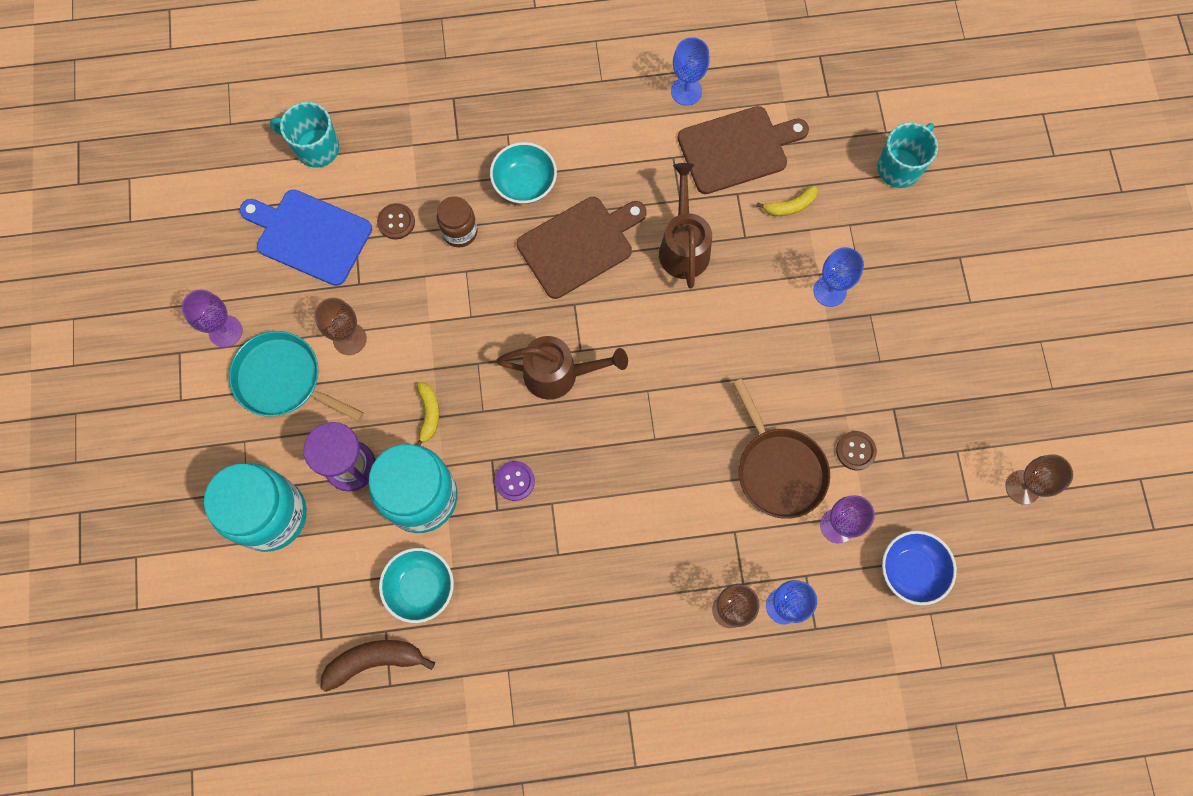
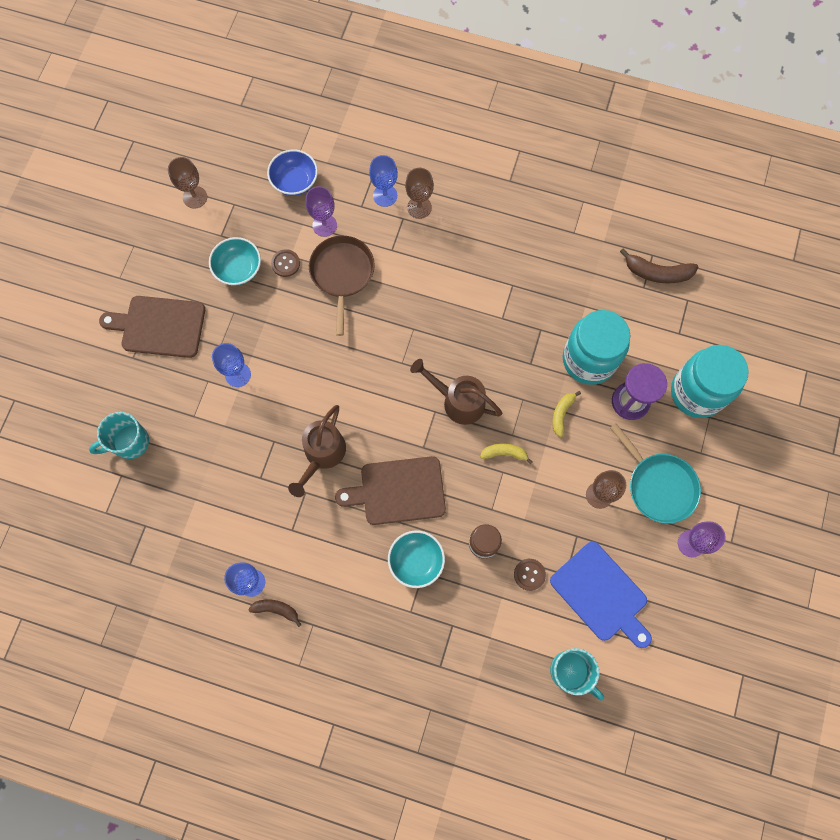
camera: 155 degrees left, 0 degrees up
(420, 587) = (611, 303): turquoise bowl -> turquoise bowl (238, 269)
(515, 481) = (521, 343): purple button -> none
(646, 78) = (276, 609): none -> brown banana
(737, 149) = (240, 514): brown cutting board -> brown cutting board (159, 326)
(790, 206) = (228, 450): yellow banana -> yellow banana (504, 453)

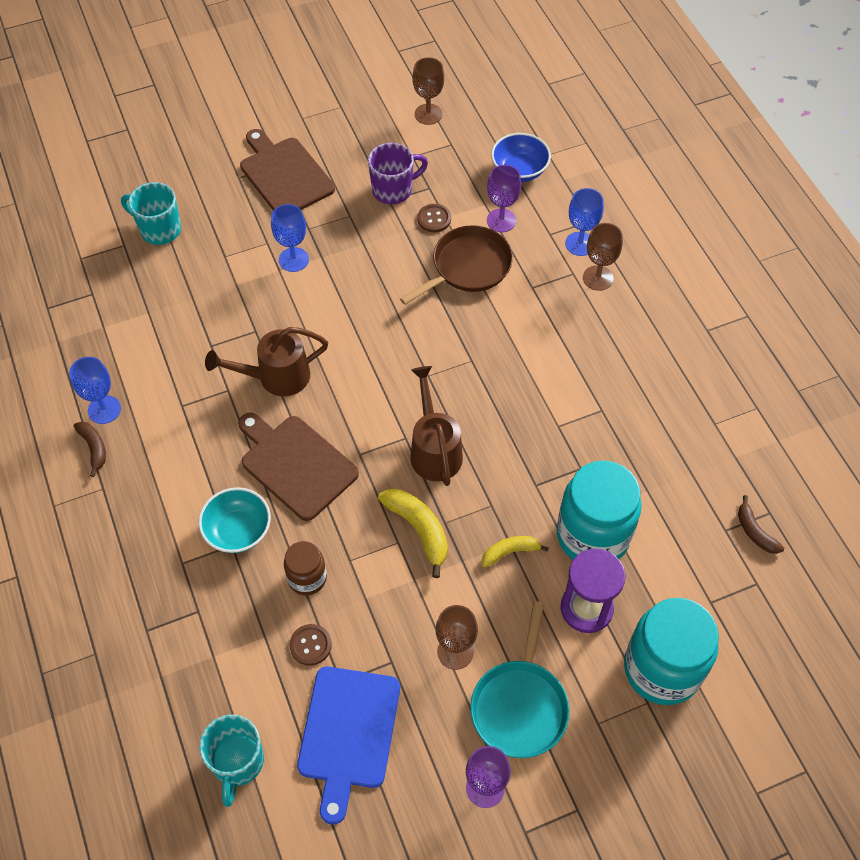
camera: 50 degrees right, 15 degrees down
(238, 269) = (393, 190): turquoise bowl -> purple mug
(504, 453) = (419, 529): yellow banana -> yellow banana, size x1.59
(657, 273) = (755, 531): brown banana -> brown banana, size x0.63

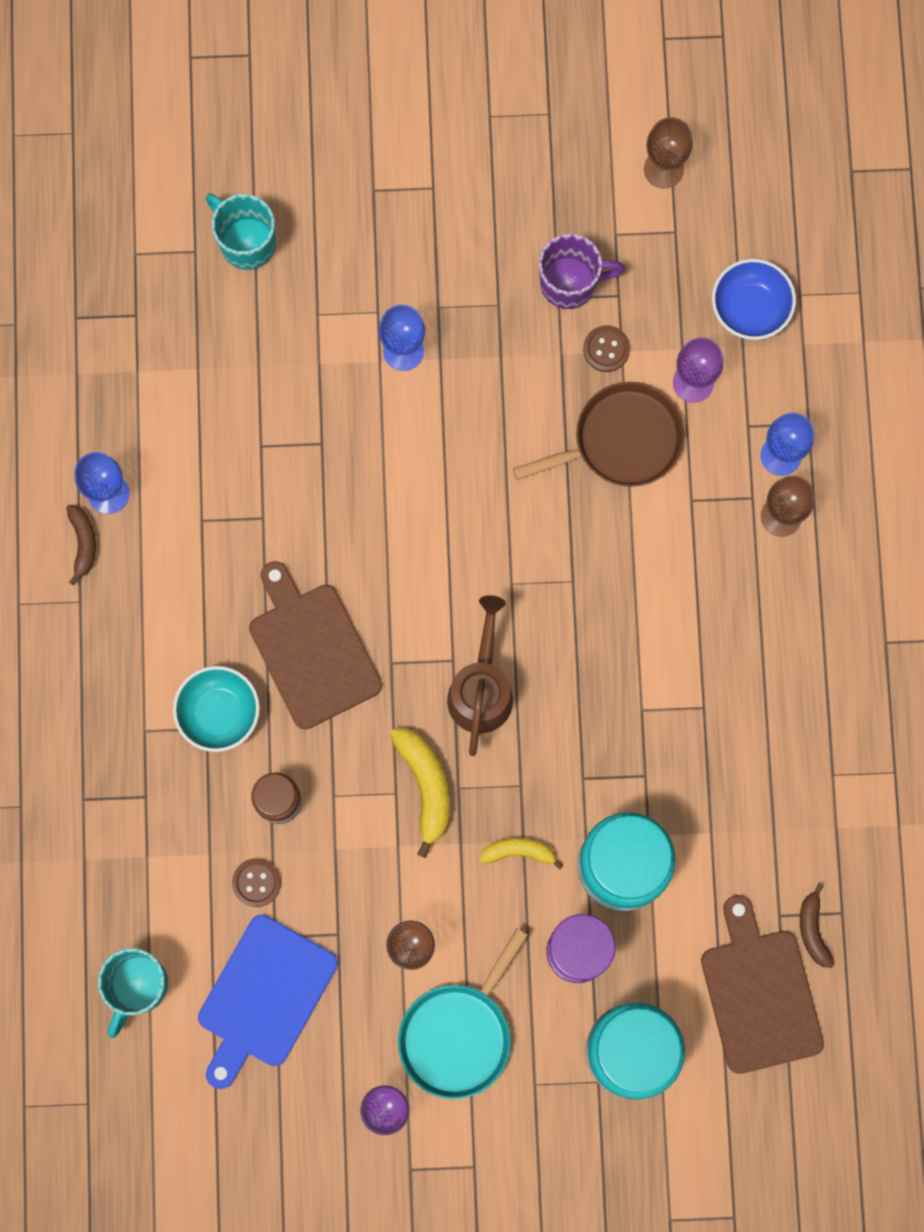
camera: 20 degrees right, 20 degrees up
(275, 377) = (326, 520): brown watering can -> none
(284, 174) = (435, 207): brown cutting board -> brown cutting board (759, 994)

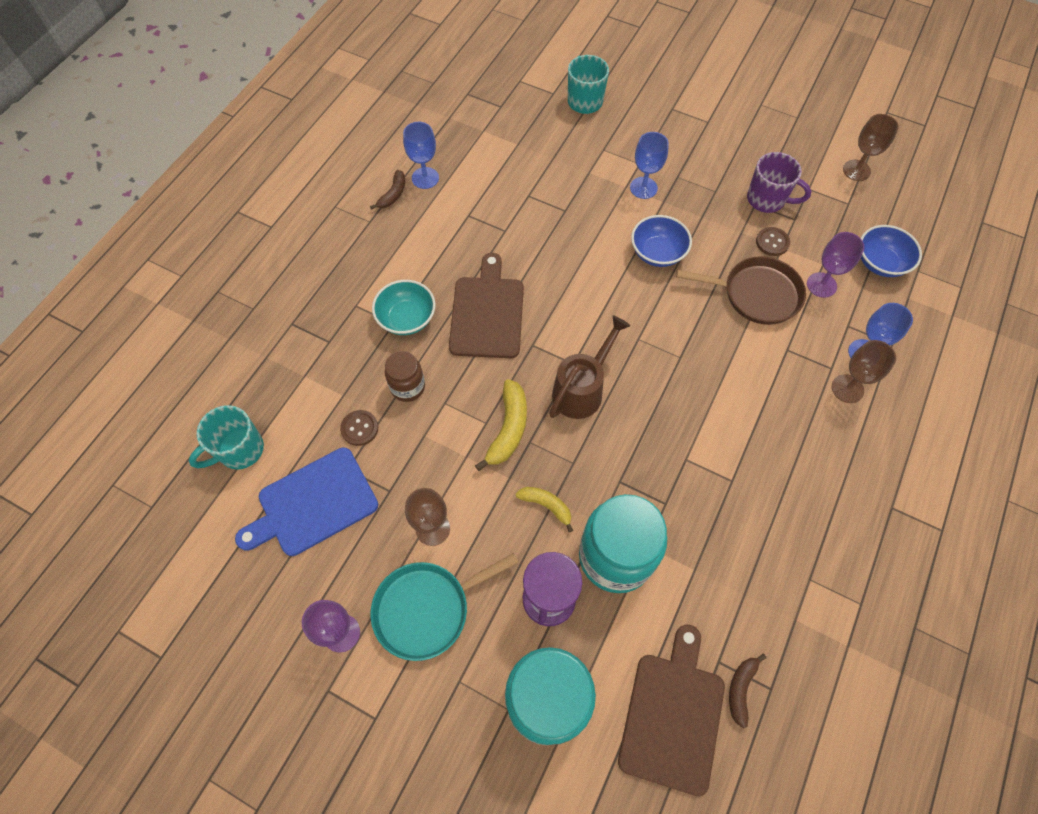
camera: 30 degrees right, 15 degrees down
(472, 445) = (657, 253): none -> blue bowl

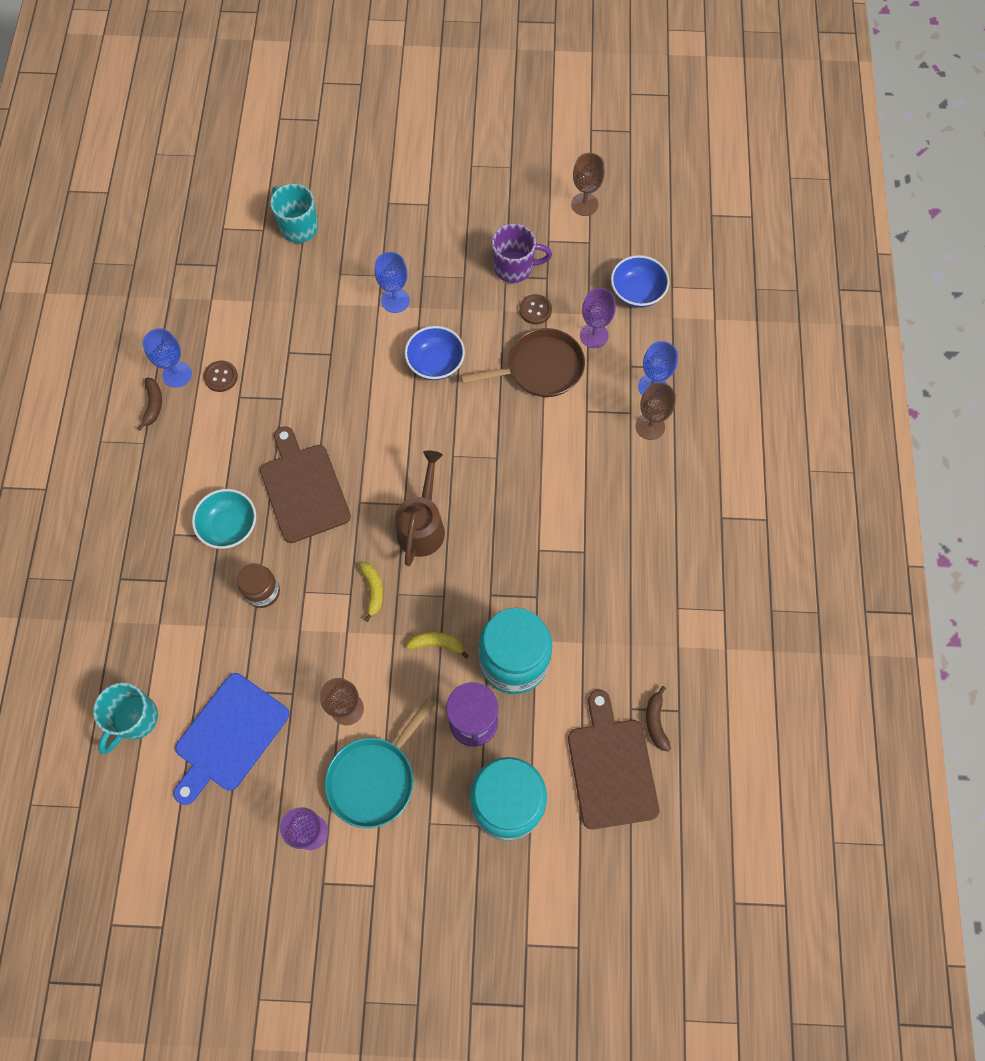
camera: 25 degrees left, 5 degrees up
(359, 428) = (237, 649): brown button -> brown button (221, 377)
(508, 429) = (373, 590): yellow banana -> yellow banana, size x0.63

